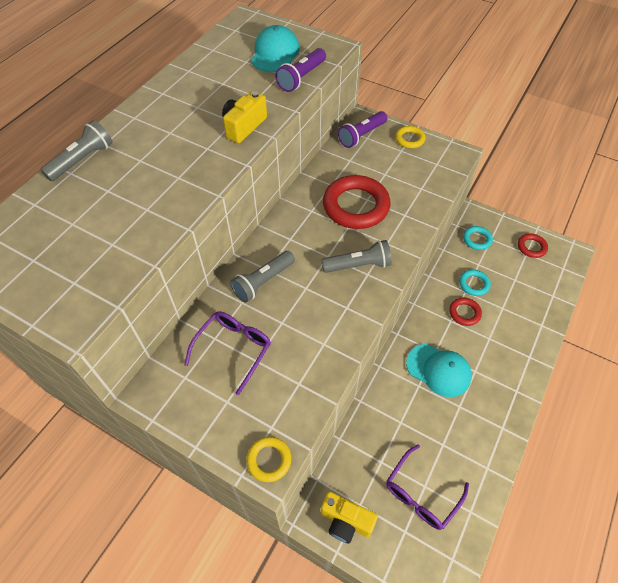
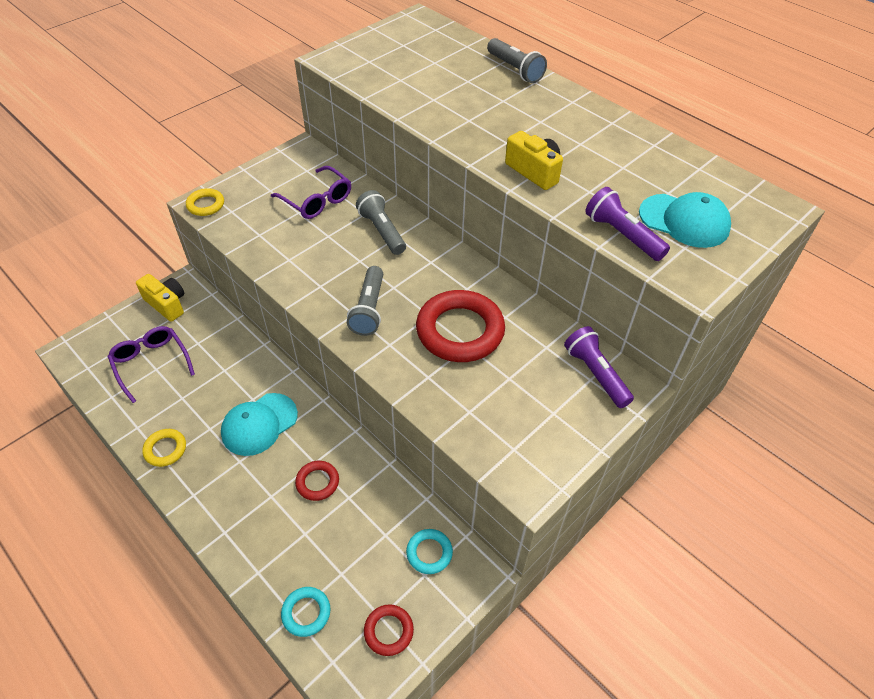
camera: 105 degrees right, 5 degrees down
(345, 521) = (167, 304): yellow camera -> yellow camera turned 90 degrees clockwise
(409, 139) = (576, 432): yellow ring -> yellow ring (165, 449)
(474, 284) = (355, 513): turquoise ring -> turquoise ring (306, 613)

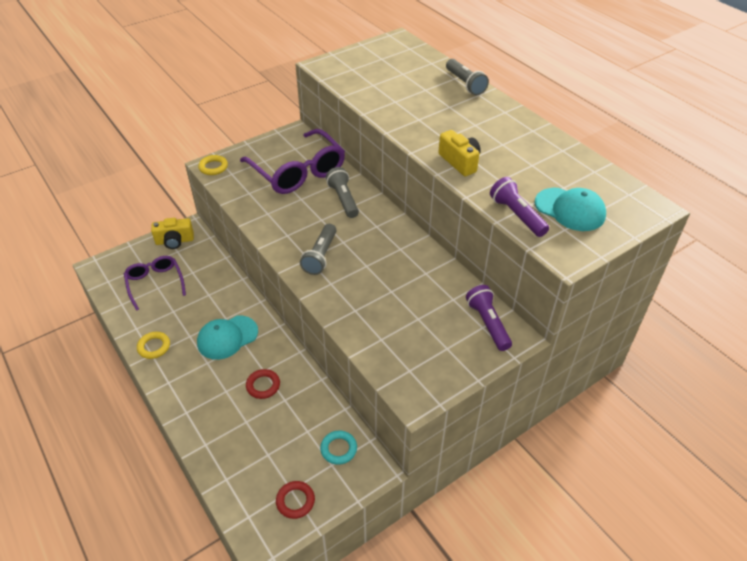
camera: 10 degrees right, 5 degrees down
(167, 304) = (175, 241): yellow camera -> yellow camera turned 120 degrees clockwise
(306, 613) = (235, 478): turquoise ring -> none
(317, 200) = (298, 172): purple glasses -> purple glasses, size x1.68
(460, 331) = (387, 279): red ring -> none

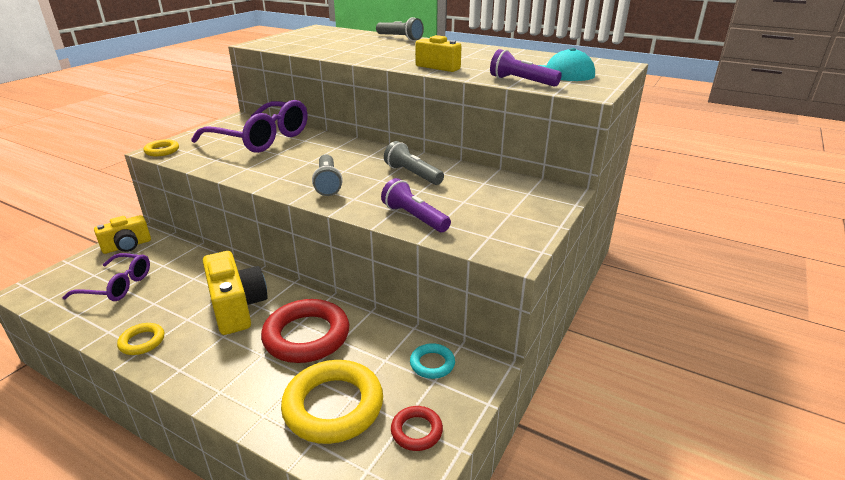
camera: 25 degrees left, 15 degrees down
(155, 283) = (117, 285): purple glasses -> purple glasses turned 150 degrees clockwise
(227, 337) = (237, 307): turquoise cap -> yellow camera
(252, 456) = (333, 406): none -> yellow ring
(263, 385) = (306, 336): red ring -> red ring, size x2.02
(343, 199) = (322, 146): grey flashlight -> grey flashlight (412, 174)
(488, 323) = (530, 190): purple flashlight -> purple flashlight (414, 217)

